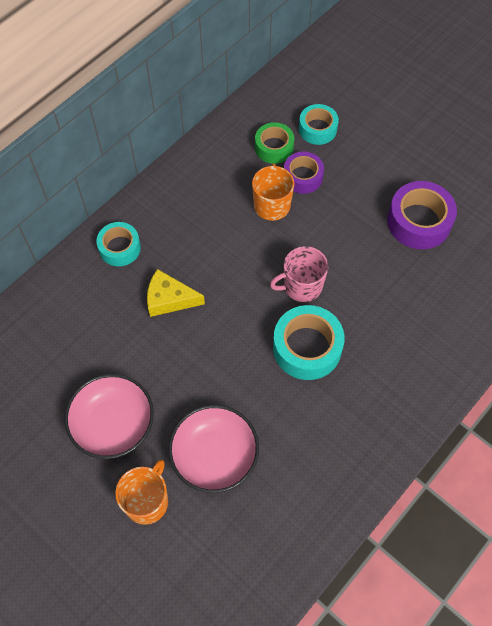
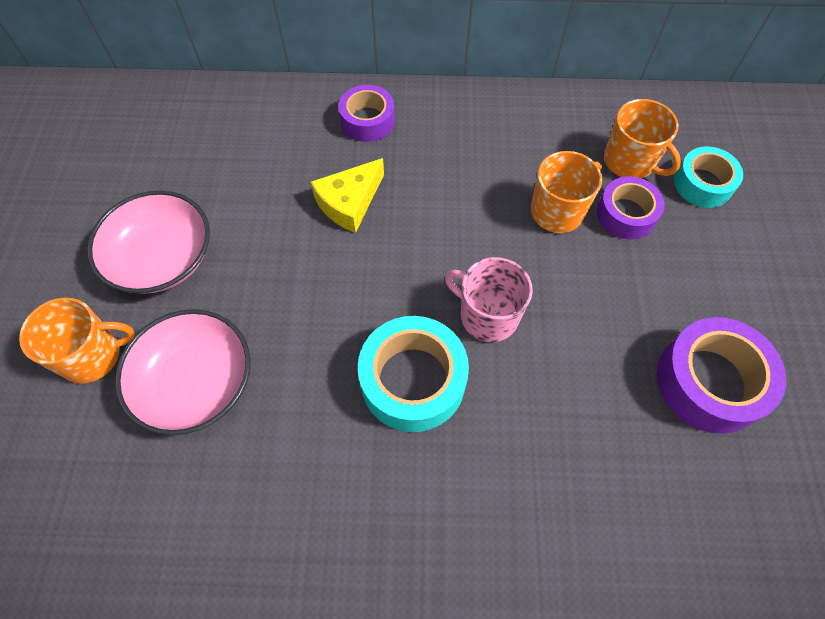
camera: 50 degrees right, 0 degrees up
(119, 248) = (367, 120): turquoise tape -> purple tape
(169, 299) = (349, 202): yellow cheese -> yellow cheese turned 105 degrees counterclockwise
(274, 147) = (630, 161): green tape -> orange mug

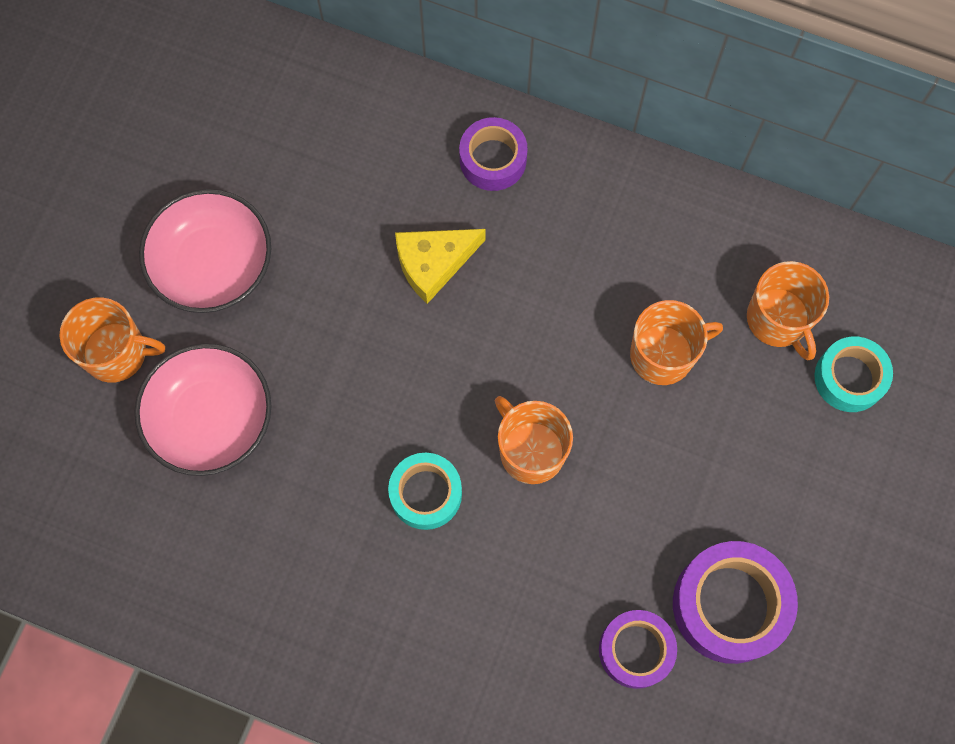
camera: 20 degrees right, 10 degrees up
(413, 380) = (426, 494): turquoise tape -> turquoise tape, size x0.64
(487, 315) = (531, 451): pink mug -> orange mug
(626, 214) = (739, 385): purple tape -> purple tape (635, 650)

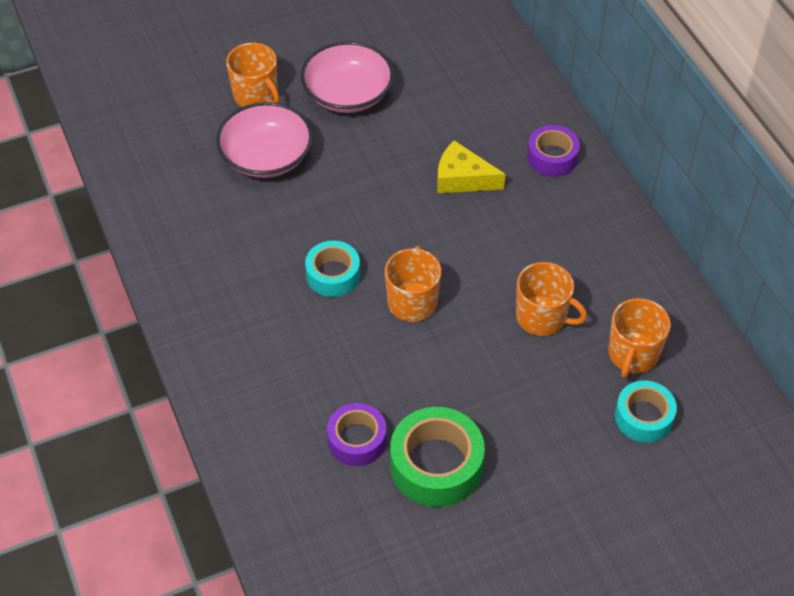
camera: 45 degrees right, 20 degrees down
(729, 605) = (436, 465): purple tape -> green tape

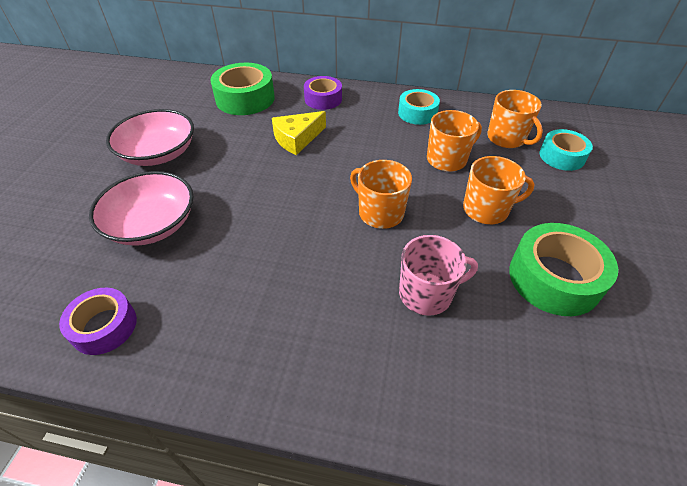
camera: 55 degrees left, 5 degrees down
(256, 95) = (88, 199): orange mug -> orange mug (486, 209)
(333, 275) = (312, 245): turquoise tape -> turquoise tape (417, 113)
(344, 380) = (427, 294): none -> pink mug
(357, 440) = (499, 318): purple tape -> purple tape (104, 326)
(489, 94) = (245, 99): none -> green tape

